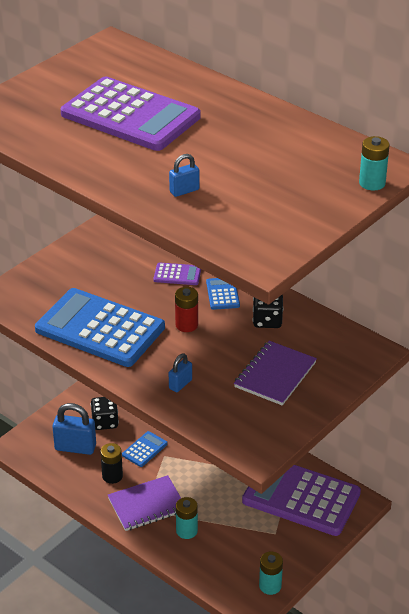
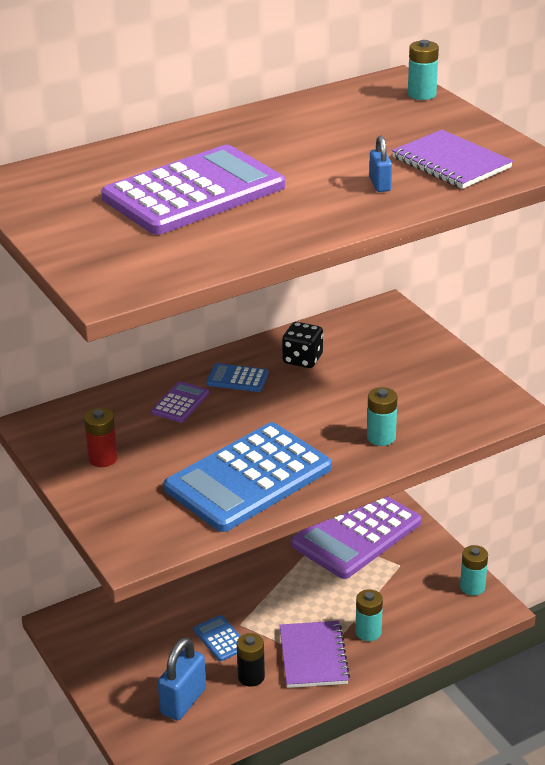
camera: 70 degrees left, 5 degrees down
(105, 422) = (153, 664): black dice -> none
(180, 384) = (381, 437): blue padlock -> turquoise battery
(186, 325) = (279, 414): red battery -> red battery (103, 458)
(275, 375) = (395, 373): purple notebook -> purple notebook (451, 163)

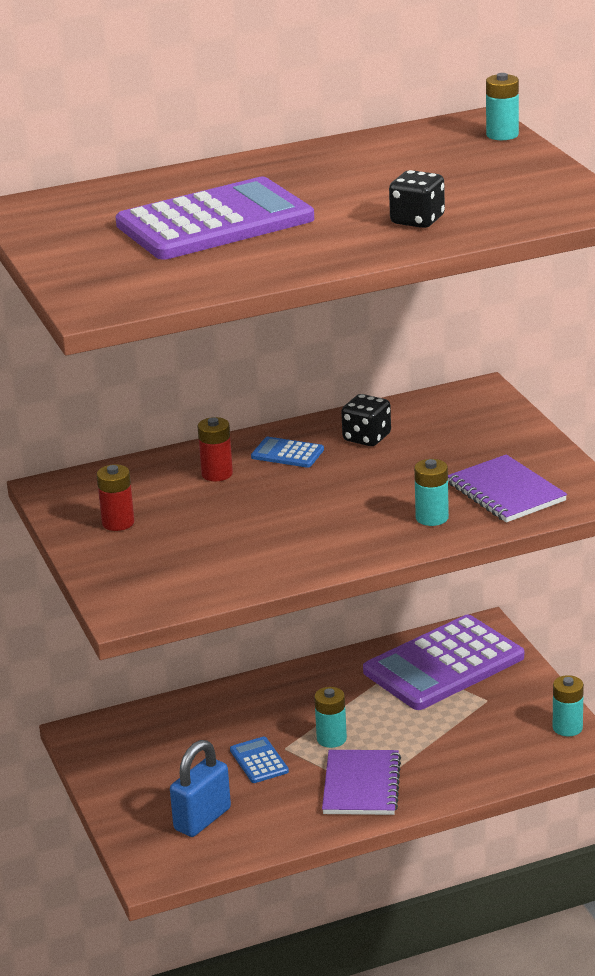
camera: 10 degrees right, 5 degrees down
(180, 403) = (217, 474): purple calculator -> red battery
(248, 478) = (272, 549): blue calculator -> none
(251, 677) = (285, 801): black battery -> none
(368, 632) = (431, 765): turquoise battery -> turquoise battery (331, 739)
(380, 184) = (417, 220): blue padlock -> black dice
(451, 163) = (504, 202): purple notebook -> purple notebook (506, 492)

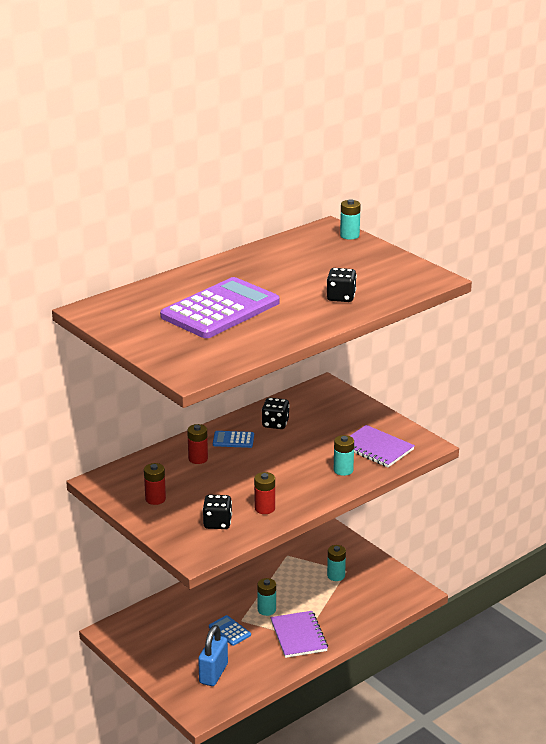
camera: 20 degrees left, 0 degrees up
(189, 569) = (217, 523): none -> black dice
(274, 557) = (264, 508): none -> red battery
(444, 665) = (310, 552): purple calculator -> none
(567, 728) = (400, 580): turquoise battery -> turquoise battery (336, 576)

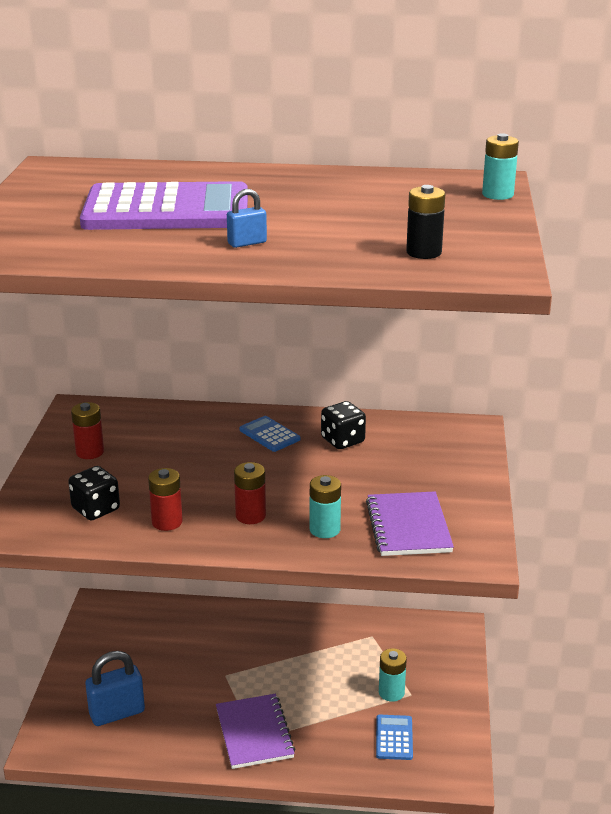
camera: 45 degrees right, 0 degrees up
(198, 459) = (201, 435): red battery -> red battery (250, 516)
(229, 631) = (198, 679): blue calculator -> blue calculator (394, 738)
(266, 610) = (265, 681): turquoise battery -> none
(298, 636) = (254, 733): purple notebook -> purple notebook turned 45 degrees counterclockwise
(302, 311) = (247, 243): none -> blue padlock
(341, 297) = (327, 247): black dice -> none
(385, 282) = (424, 252): none -> black battery

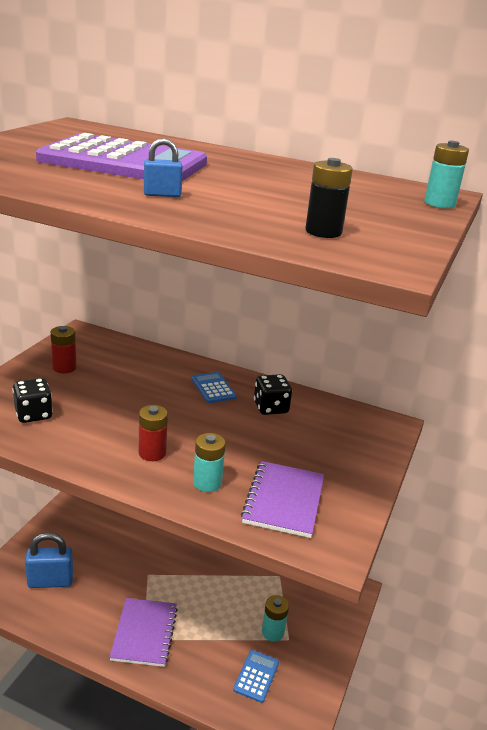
camera: 15 degrees right, 0 degrees up
(167, 522) = (80, 440): red battery -> none

